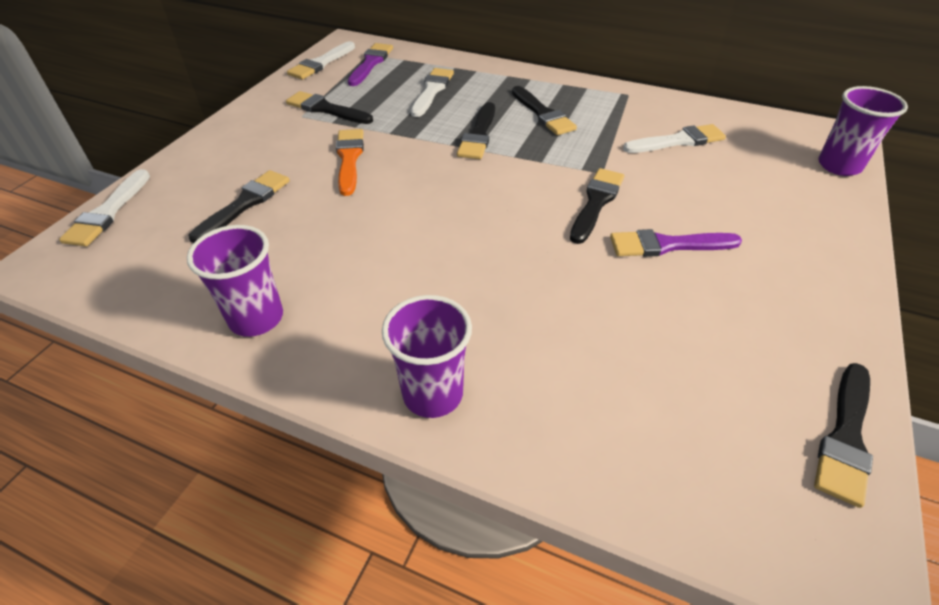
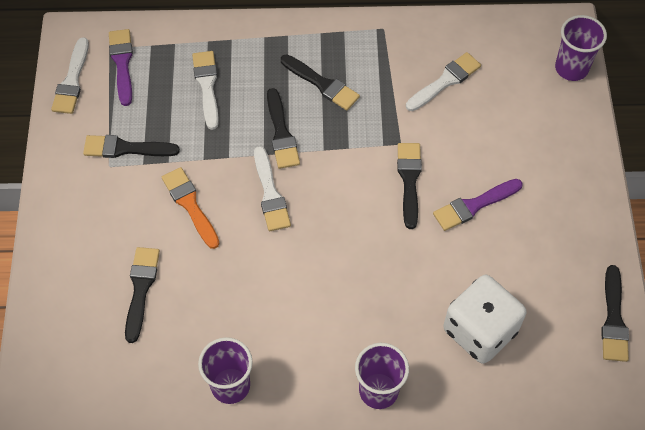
camera: 25 degrees left, 15 degrees up
(108, 212) = (35, 342): white brush -> white brush (270, 194)
(617, 375) = (480, 330): none -> white dice

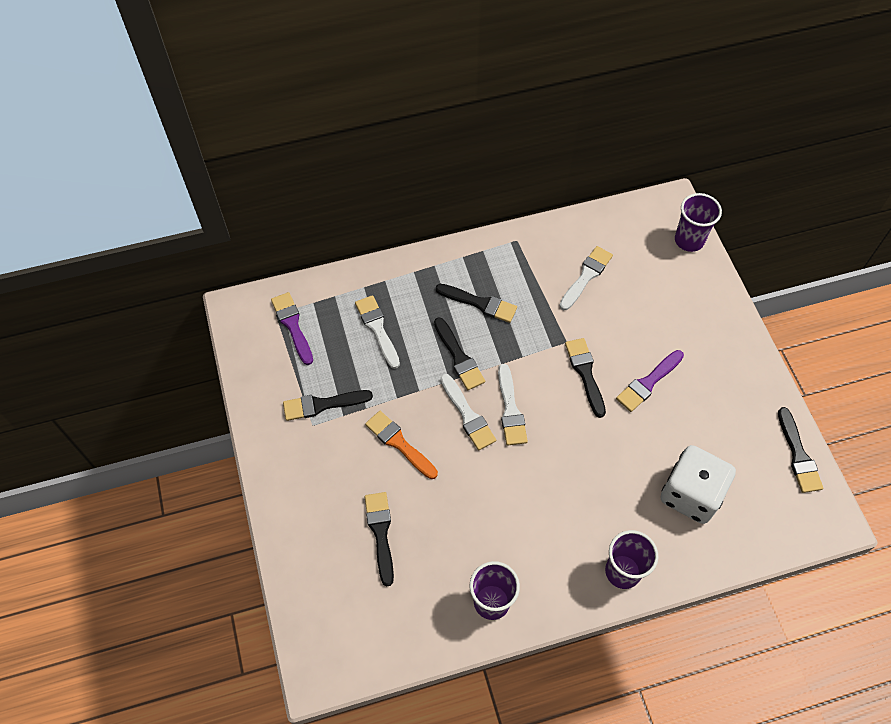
camera: 15 degrees left, 0 degrees up
(72, 81) = (251, 352): white brush -> white brush (510, 409)

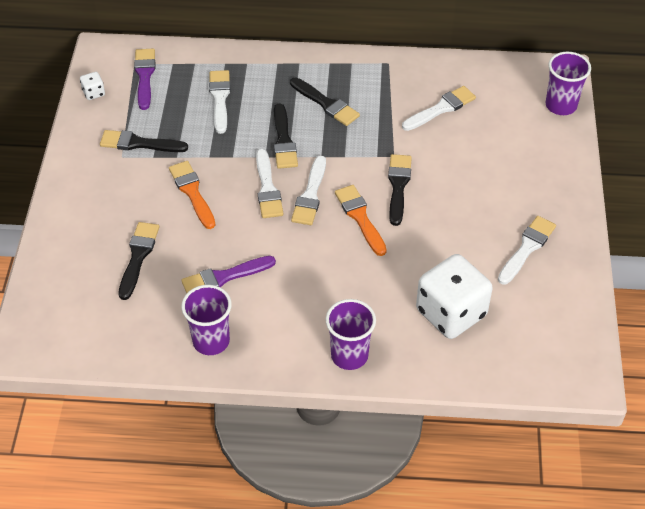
camera: 20 degrees right, 10 degrees down
(251, 361) = (94, 93): none -> white dice
(566, 419) = (360, 217): none -> orange brush
(648, 383) = (457, 210): purple brush -> purple brush (224, 277)
(725, 402) = (527, 248): none -> white brush
(798, 455) = (579, 313): black brush -> none

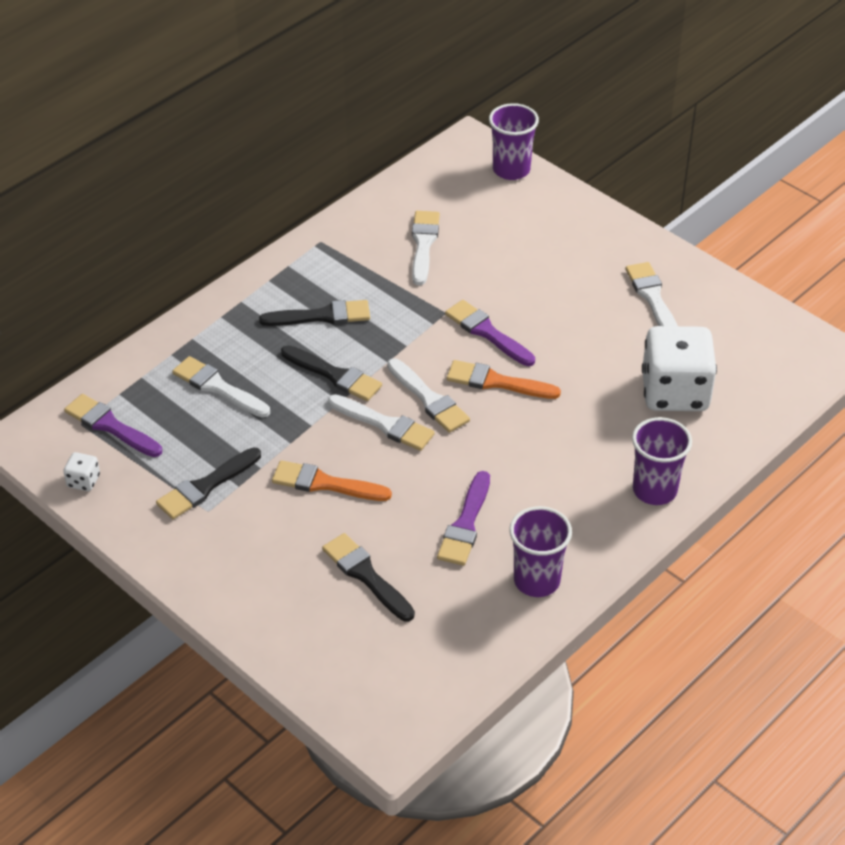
camera: 50 degrees left, 5 degrees down
(398, 186) = (487, 332): black brush -> purple brush

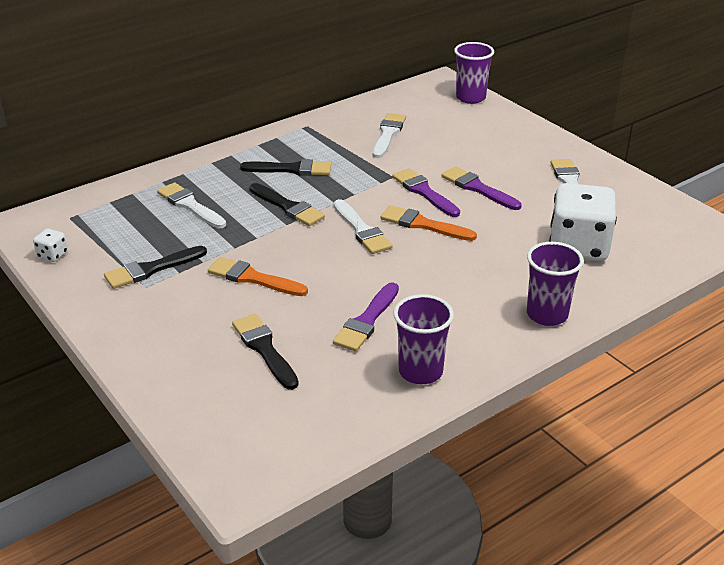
camera: 10 degrees right, 10 degrees down
(110, 426) = (92, 221): purple brush -> purple brush (477, 188)
(385, 424) = (318, 243): white brush -> none

